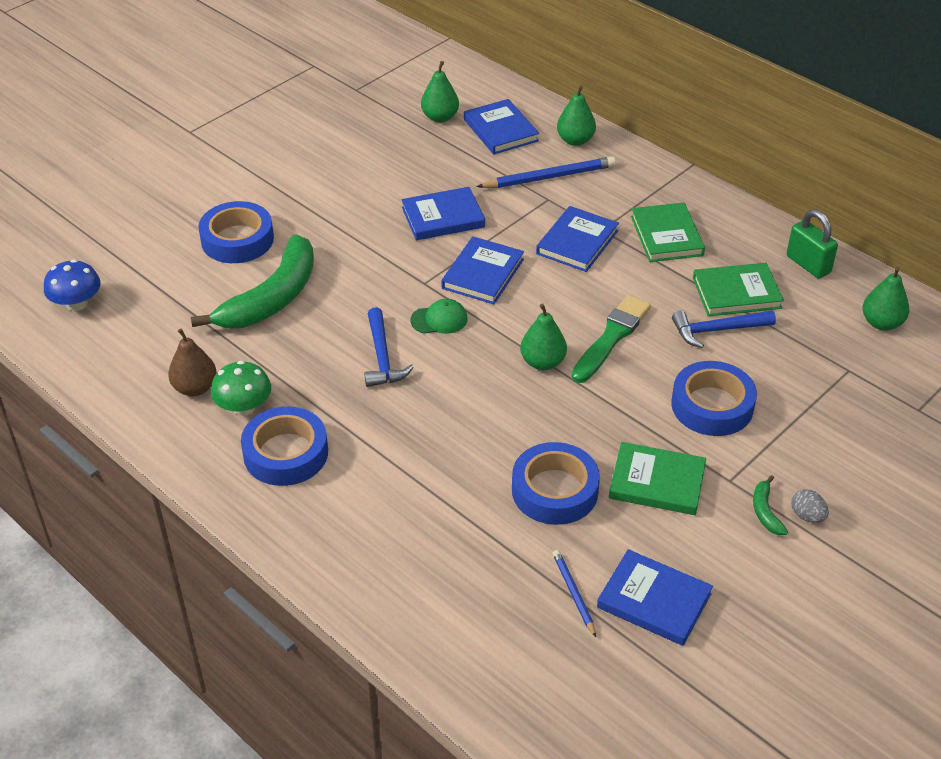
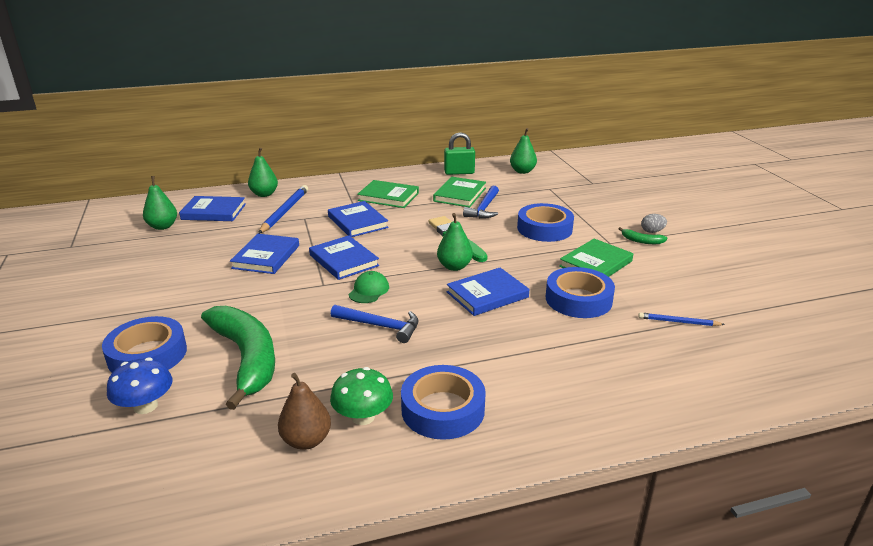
camera: 60 degrees left, 15 degrees down
(76, 303) = (78, 493): blue mushroom -> blue mushroom (145, 406)
(654, 601) = (697, 296): blue book -> blue book (487, 295)

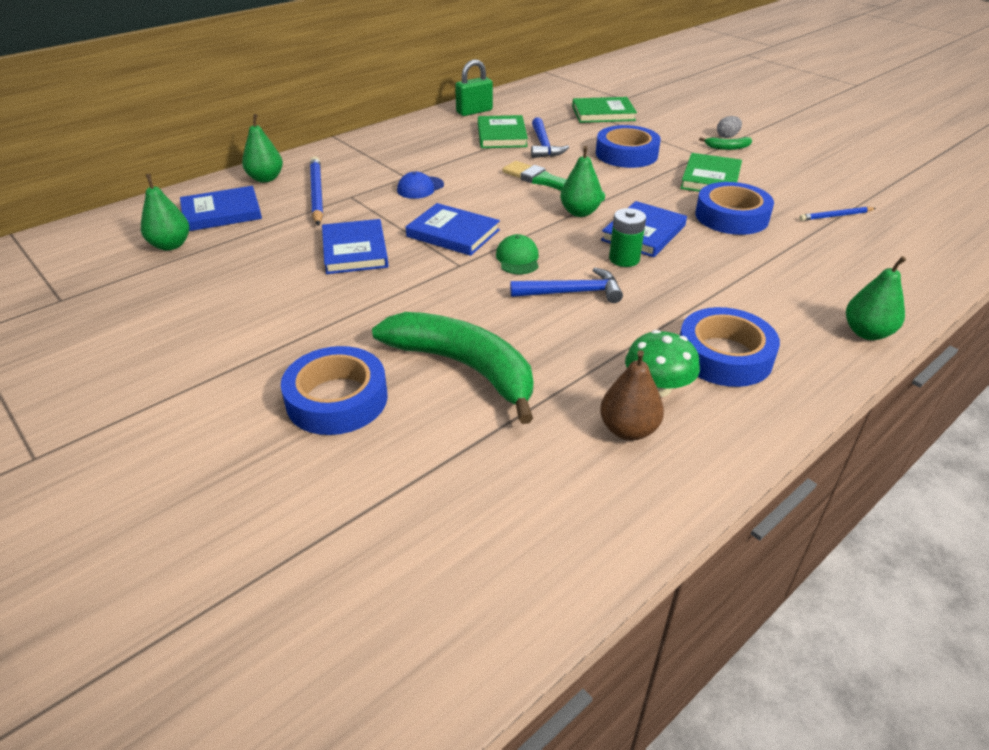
camera: 25 degrees left, 10 degrees up
(145, 406) = (405, 456): blue mushroom -> none
(357, 222) = (420, 188): blue book -> blue cap
(388, 197) = (424, 153): green book -> green book (603, 113)
(448, 311) = (624, 259): none -> green battery
(522, 171) = (540, 99): green pear -> green pear (867, 333)

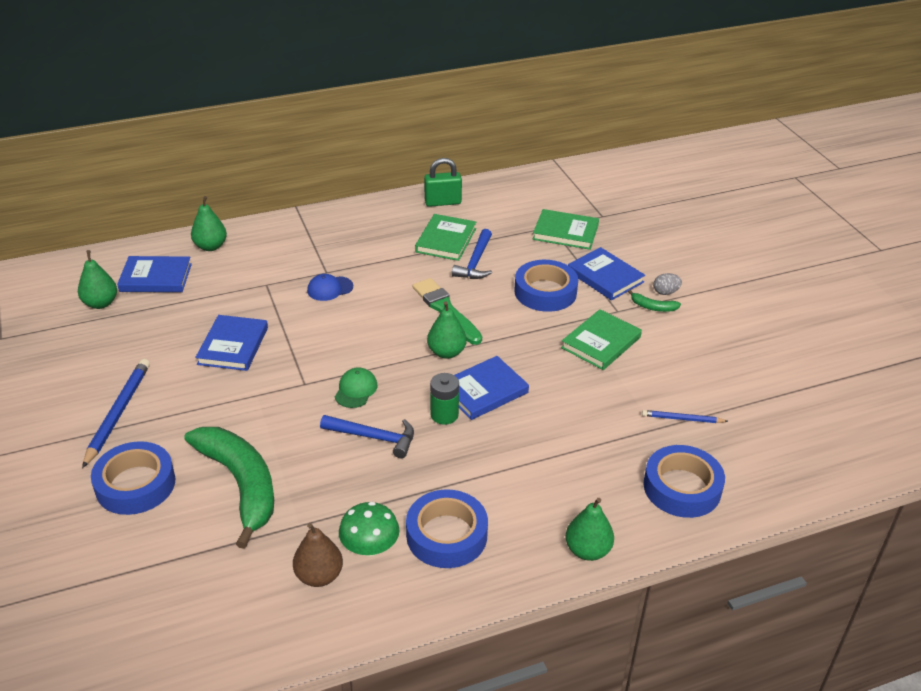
camera: 20 degrees right, 0 degrees up
(317, 194) = (241, 274): blue pencil -> blue pencil (118, 413)
(453, 233) = (322, 348): blue book -> blue book (605, 277)
(731, 216) = (581, 393): blue tape -> blue tape (682, 487)

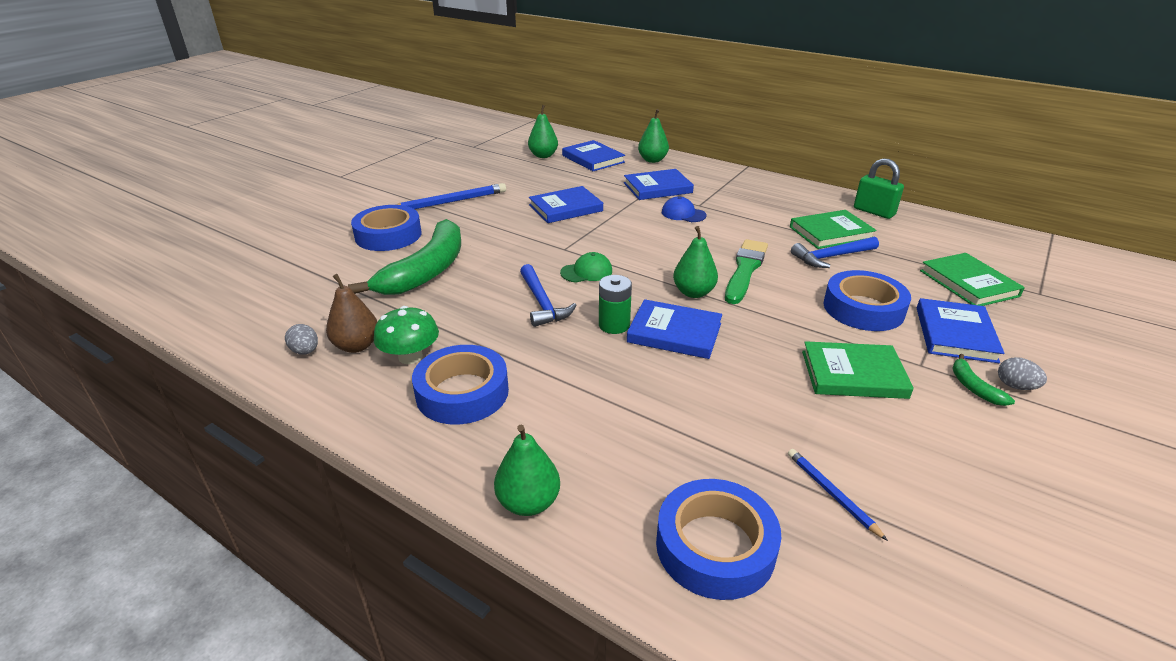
camera: 55 degrees right, 5 degrees down
(267, 275) = (657, 188): none -> blue book
(292, 613) = (305, 351): none -> grey egg

